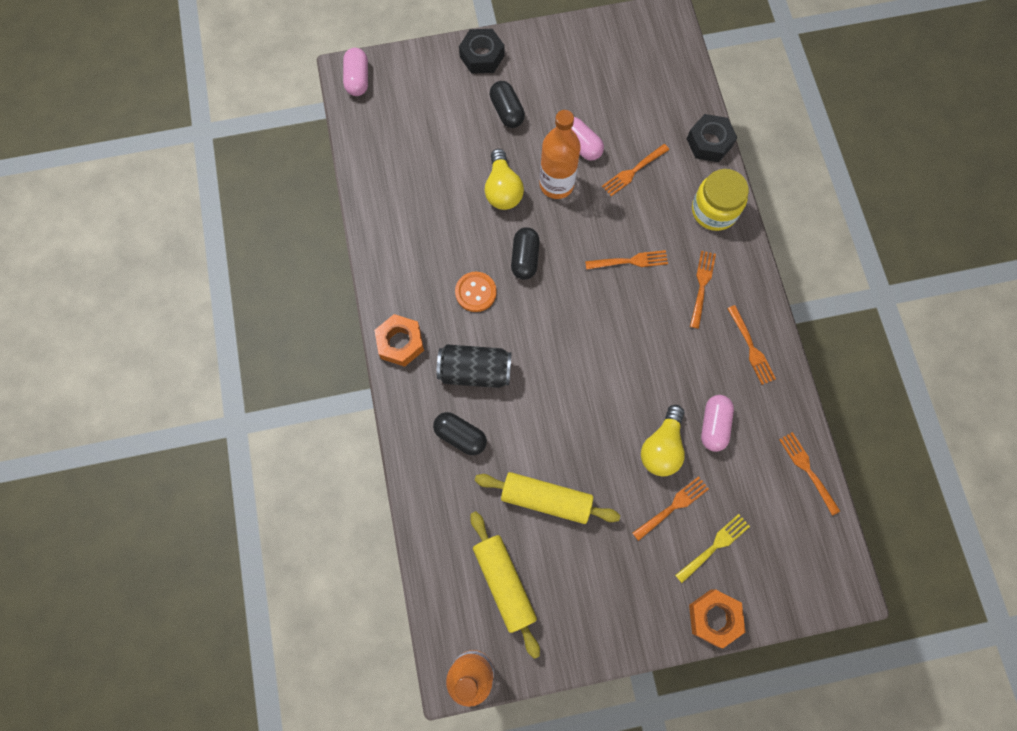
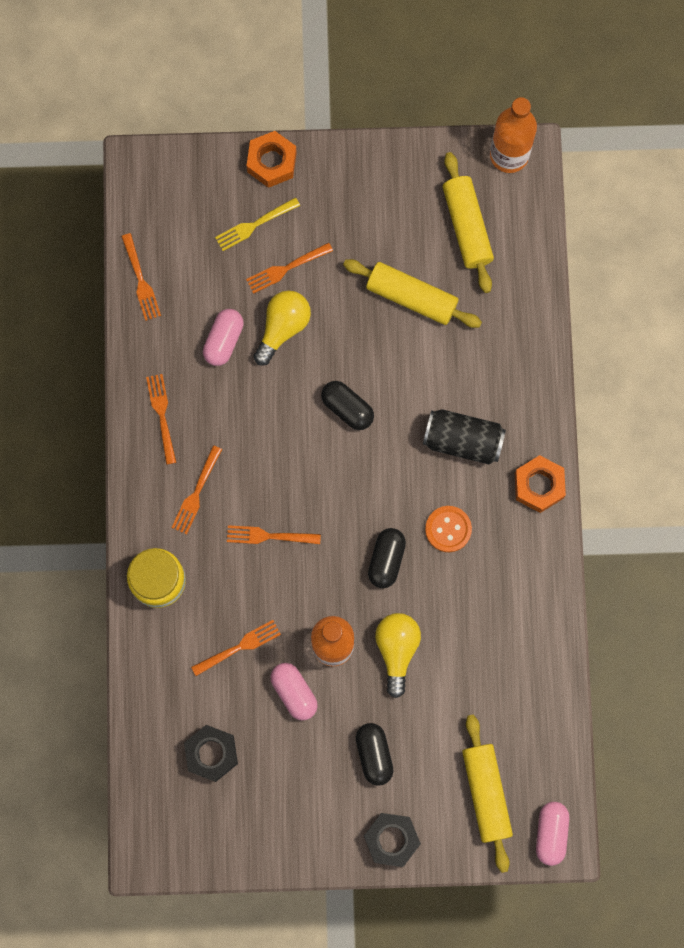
camera: 170 degrees left, 5 degrees up
(412, 98) = (486, 793): none -> yellow rolling pin
(460, 436) = (488, 375): black capsule -> black capsule (347, 408)
(709, 142) = (140, 669): black nut -> black nut (211, 753)

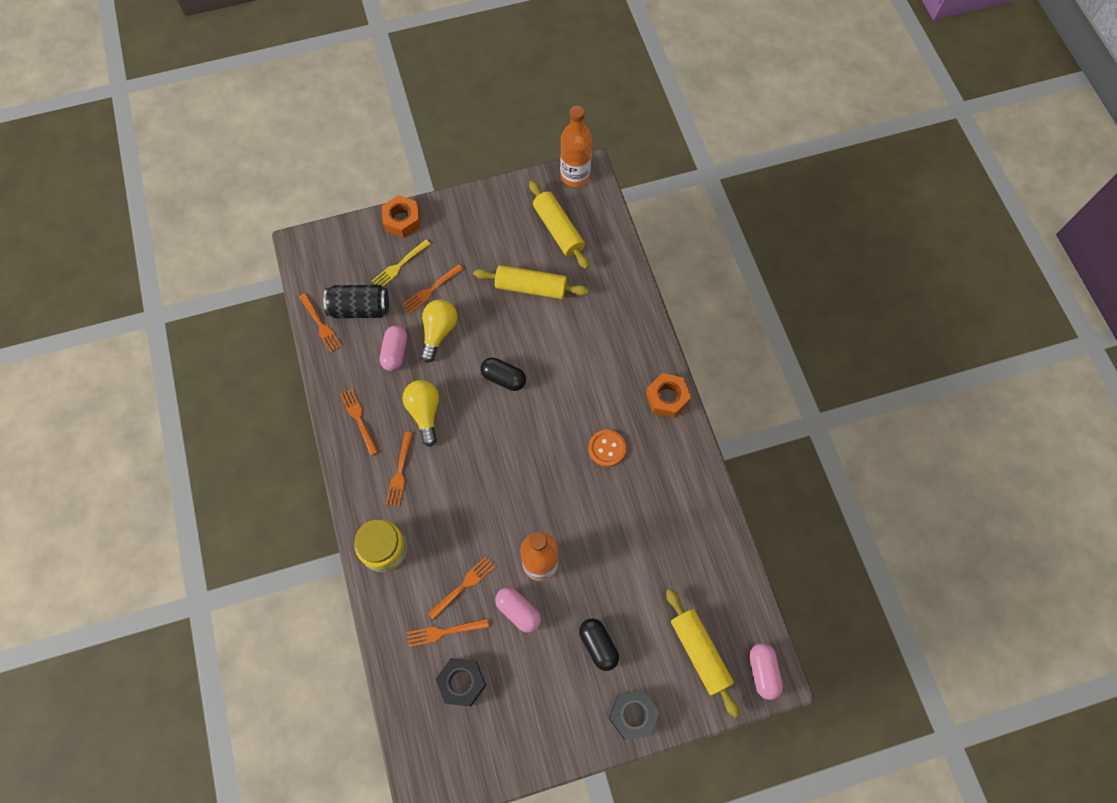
camera: 15 degrees left, 10 degrees down
(270, 536) = (467, 490): orange fork -> orange fork (444, 631)
(386, 560) = (565, 484): black capsule -> none
(397, 650) = (593, 554): yellow light bulb -> yellow light bulb (425, 413)
(463, 440) = (599, 379): black can -> black can (360, 308)

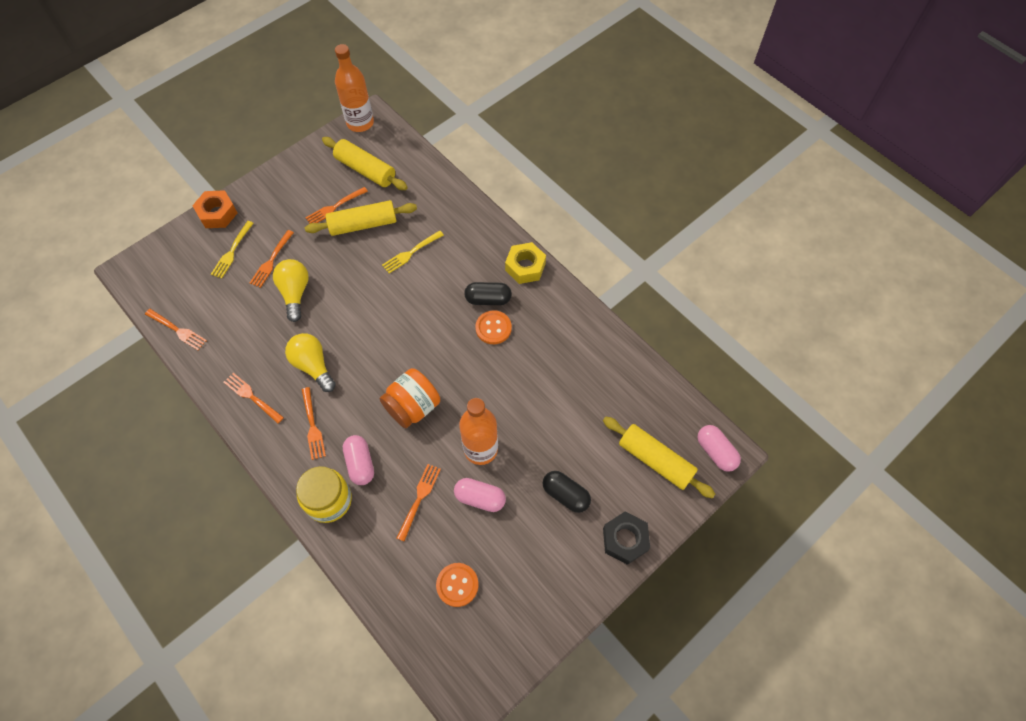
camera: 25 degrees left, 5 degrees down
(360, 308) = (210, 302): black can -> none
(395, 352) = (261, 326): pink capsule -> pink capsule (360, 463)
(444, 631) = (420, 547): orange fork -> orange fork (335, 207)
(462, 682) = (457, 585): black nut -> orange button
(497, 494) = (413, 407): none -> orange jar
(503, 378) = (373, 308): black capsule -> black capsule (488, 299)
(564, 336) = (411, 252): none -> yellow fork
(667, 398) = (525, 267): orange nut -> yellow nut

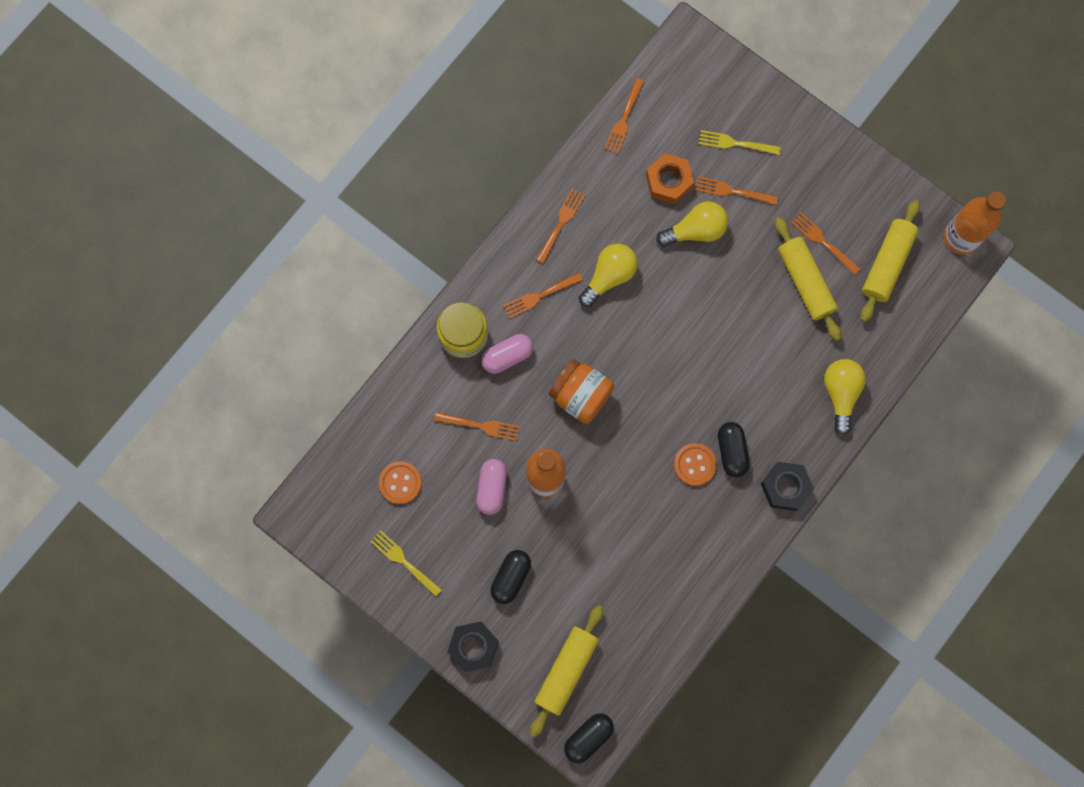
camera: 80 degrees right, 15 degrees up
(217, 213) = (784, 109): orange nut -> orange nut (669, 181)
(411, 252) = (777, 348): yellow fork -> yellow fork (404, 562)
(459, 217) = (840, 394): none -> yellow light bulb
(525, 267) = (785, 487): yellow nut -> black nut
(715, 452) = (588, 737): pink capsule -> black capsule

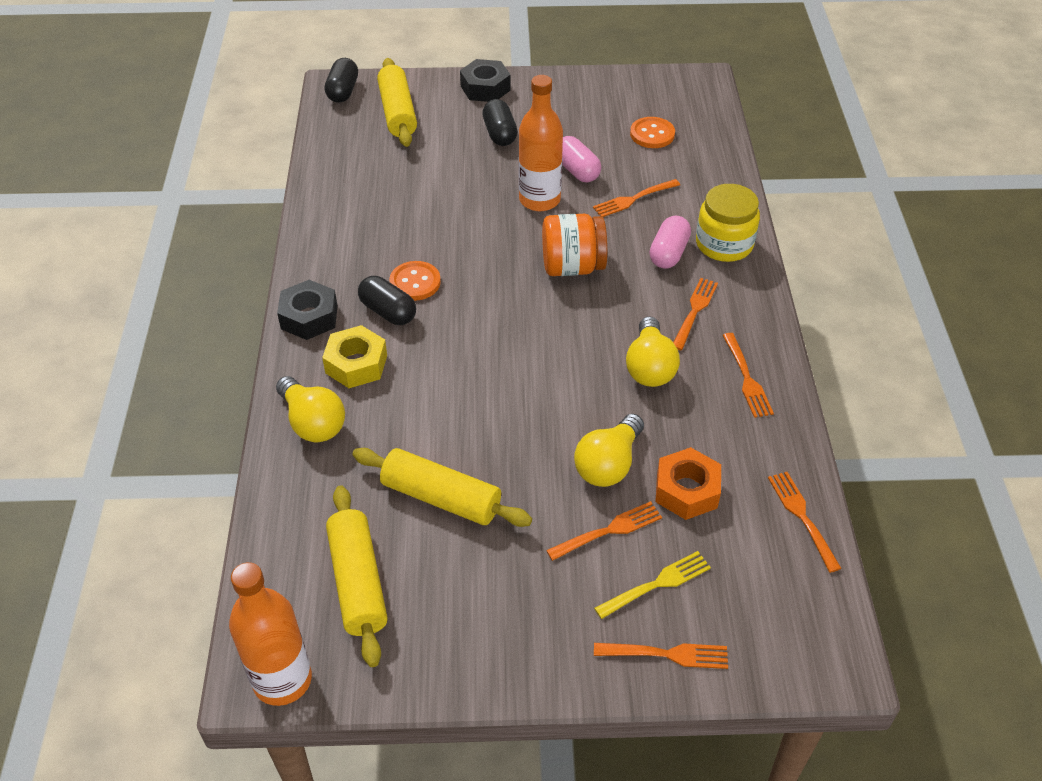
camera: 140 degrees right, 30 degrees down
(404, 562) = (592, 99): yellow fork -> none
(783, 421) = (356, 364): none -> yellow nut
(823, 242) = (455, 552): orange fork -> orange fork (665, 654)

